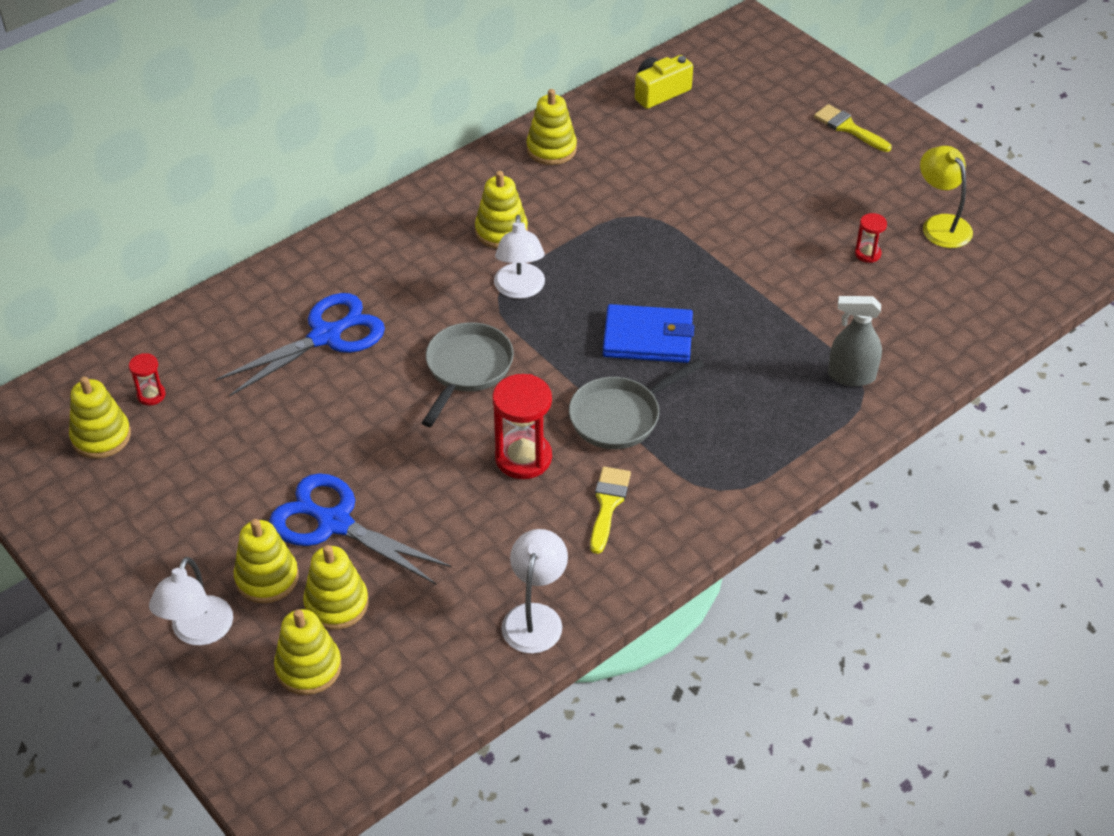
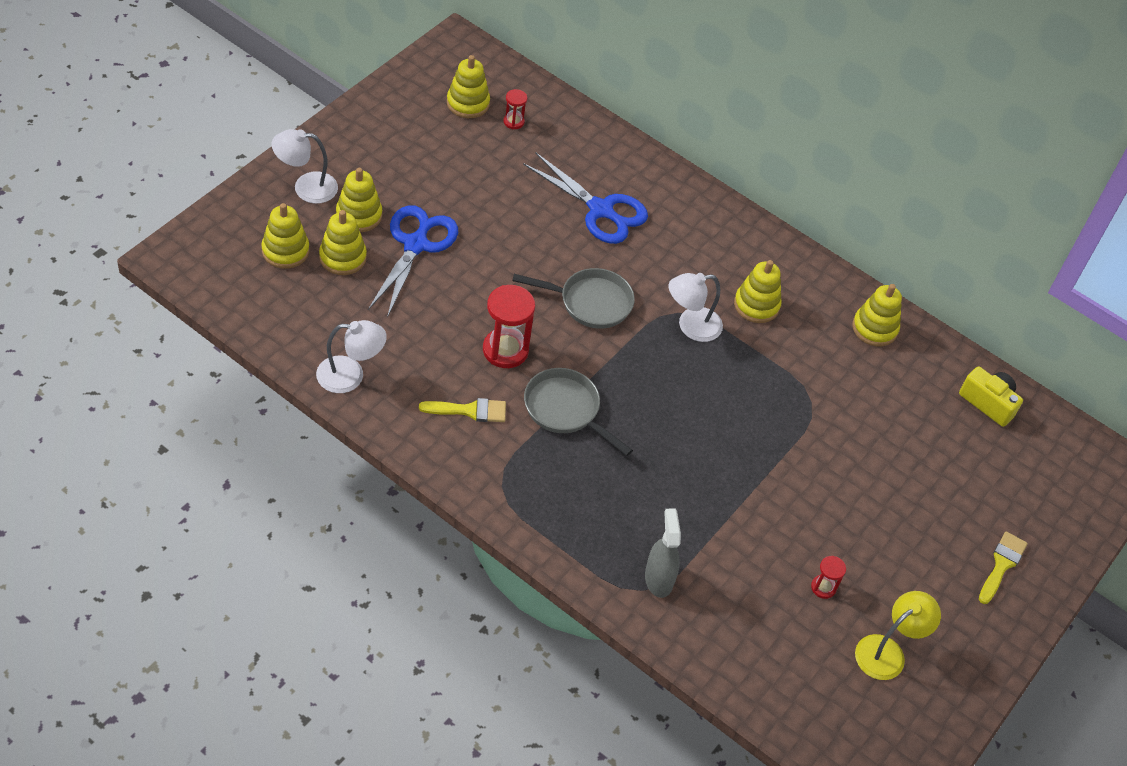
camera: 70 degrees right, 5 degrees up
(648, 338) = (660, 421): blue wallet -> none

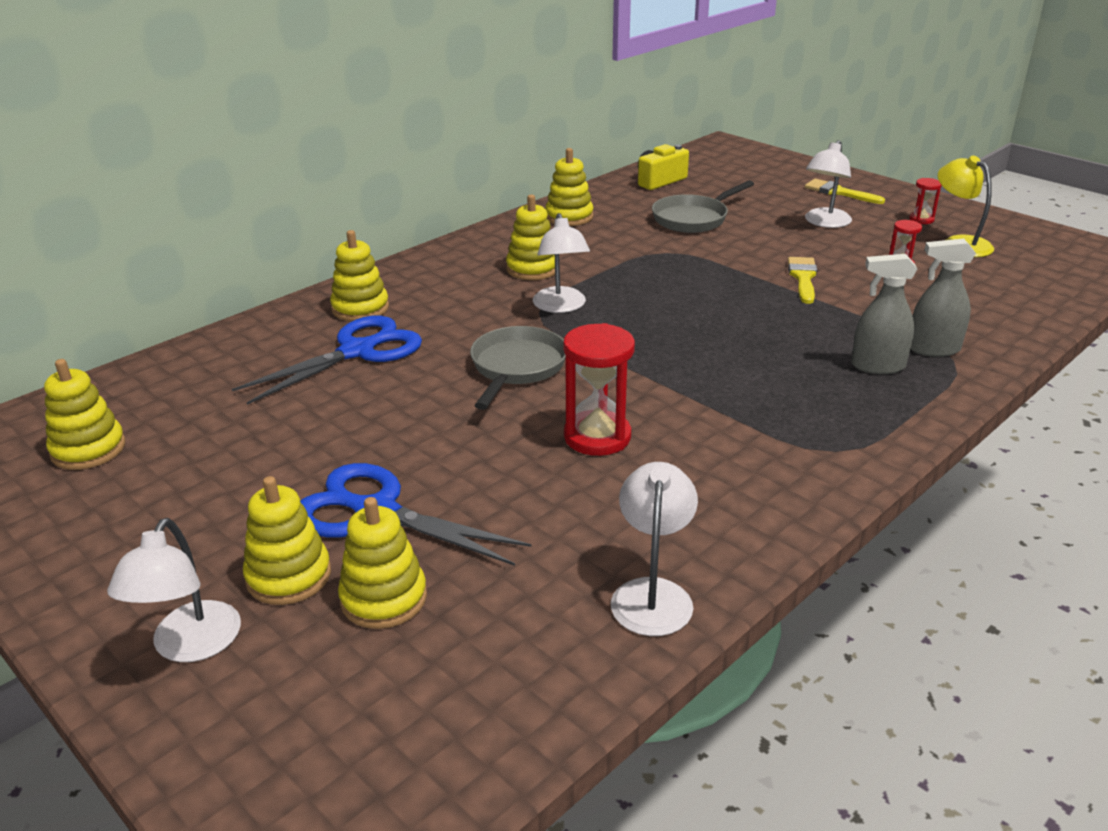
camera: 75 degrees left, 20 degrees down
(285, 251) = (348, 678): yellow stacking toy -> yellow stacking toy (360, 308)
(469, 411) = (710, 472): yellow brush -> yellow brush (803, 278)
(513, 122) = (155, 409): red hourglass -> red hourglass (921, 219)
(566, 410) = (697, 395): grey pan -> grey pan (693, 218)
(624, 533) = (877, 366): none -> grey spray bottle
(912, 539) = (824, 222): none -> white lamp

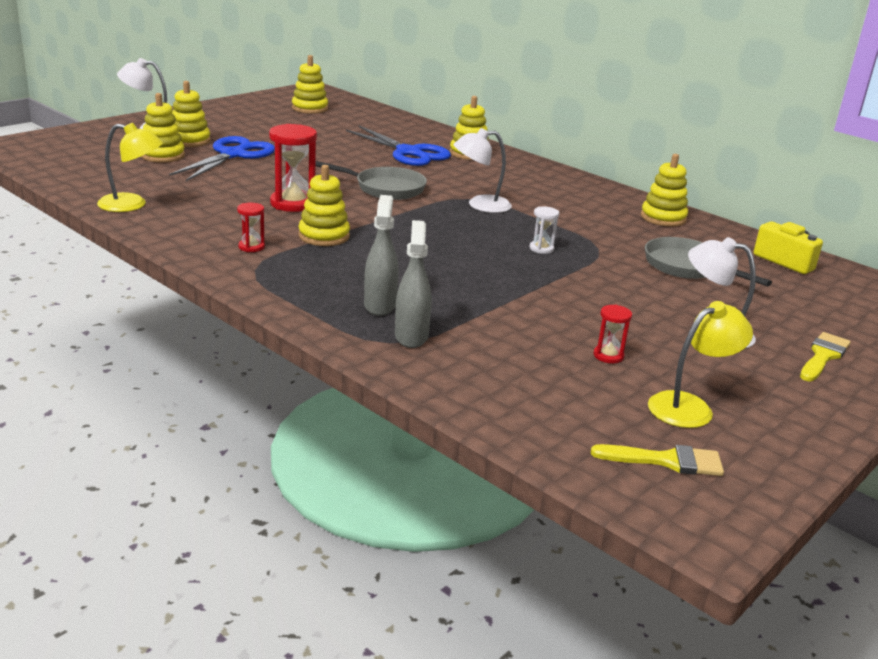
camera: 85 degrees right, 5 degrees down
(532, 269) = (546, 200): yellow stacking toy -> yellow stacking toy (324, 236)
(652, 594) = (132, 205): white lamp -> yellow lamp
(681, 279) = (541, 248): none -> white hourglass
(803, 278) = (559, 300): yellow brush -> yellow brush (666, 461)
(921, 219) = (759, 396): red hourglass -> red hourglass (251, 247)

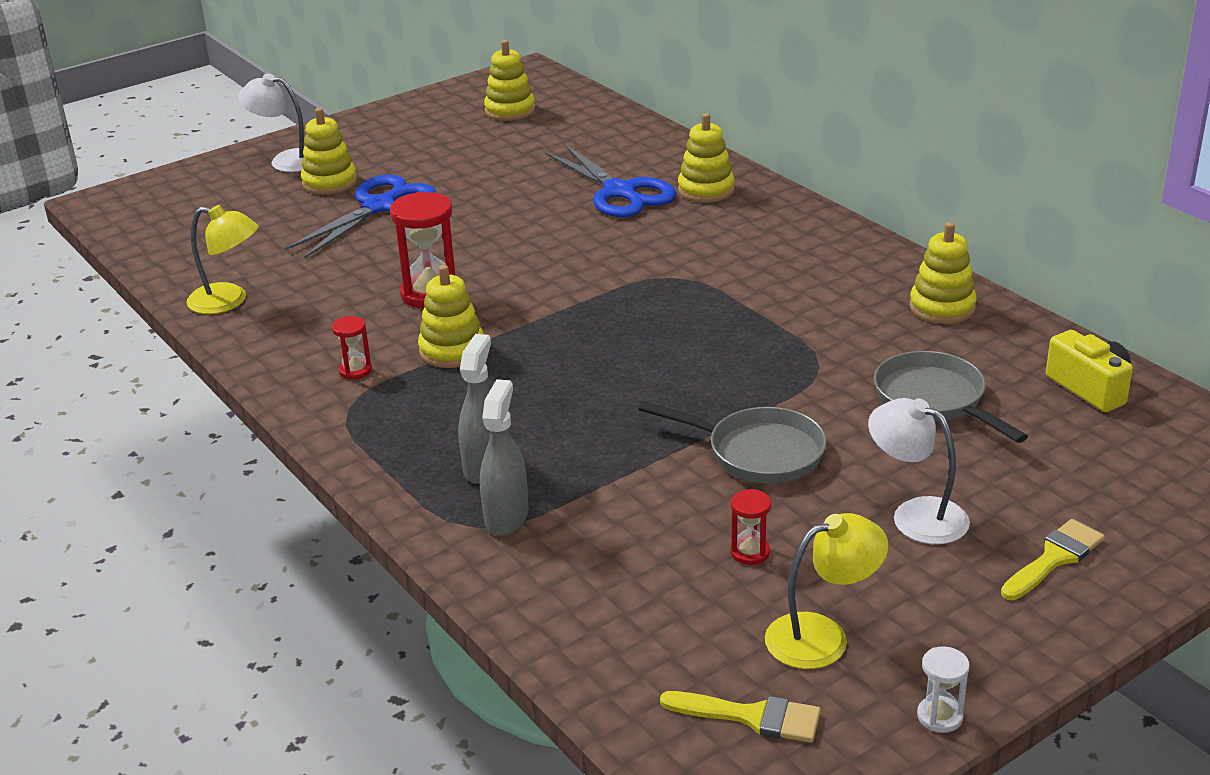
camera: 15 degrees right, 5 degrees up
(162, 155) = (288, 212): yellow stacking toy -> none
(385, 188) = (562, 262): grey pan -> grey pan (757, 452)
(480, 205) = (683, 289): white lamp -> none
(541, 248) = (737, 368): white hourglass -> white hourglass (939, 716)

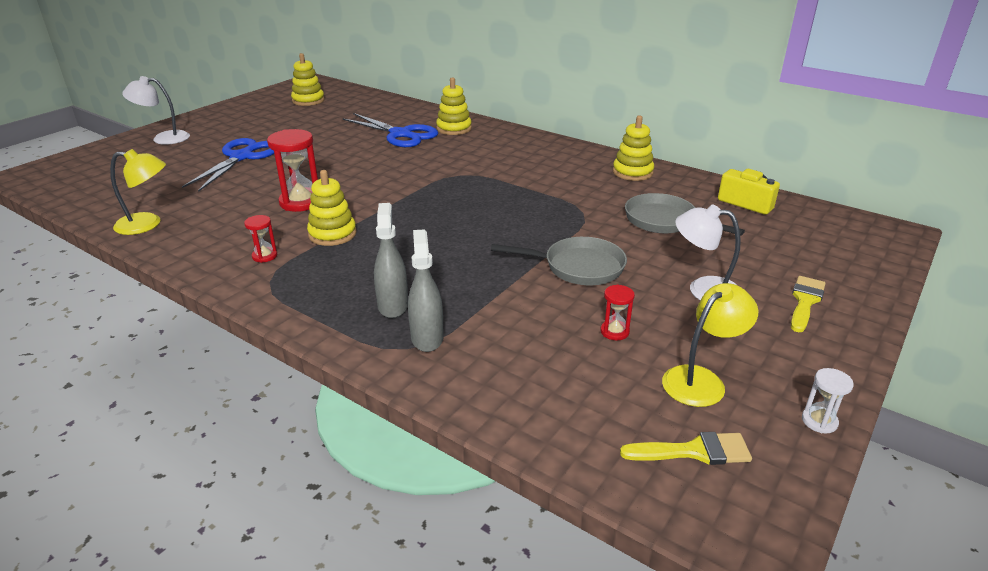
camera: 20 degrees left, 0 degrees up
(329, 182) = (200, 147): yellow stacking toy -> none

